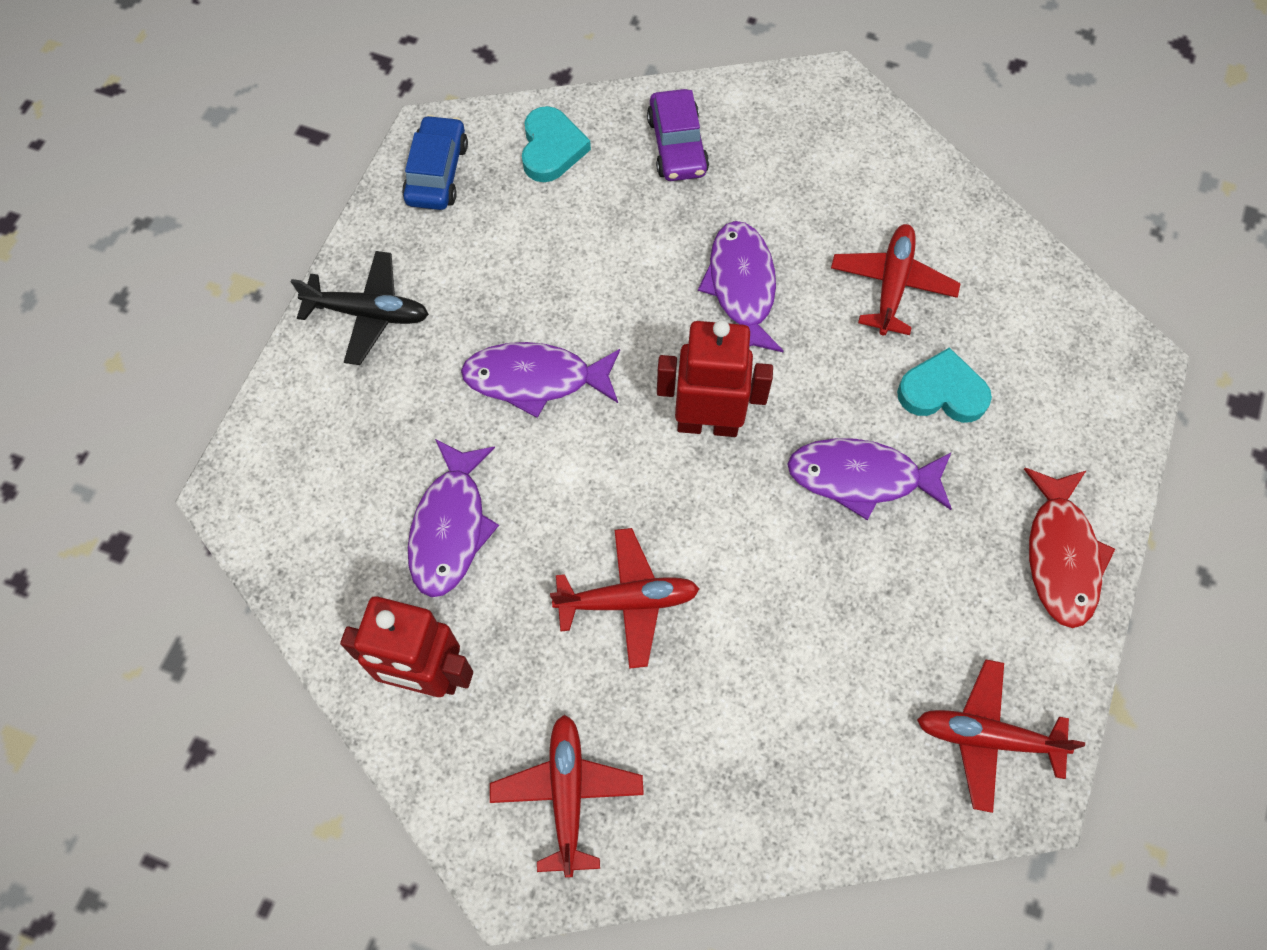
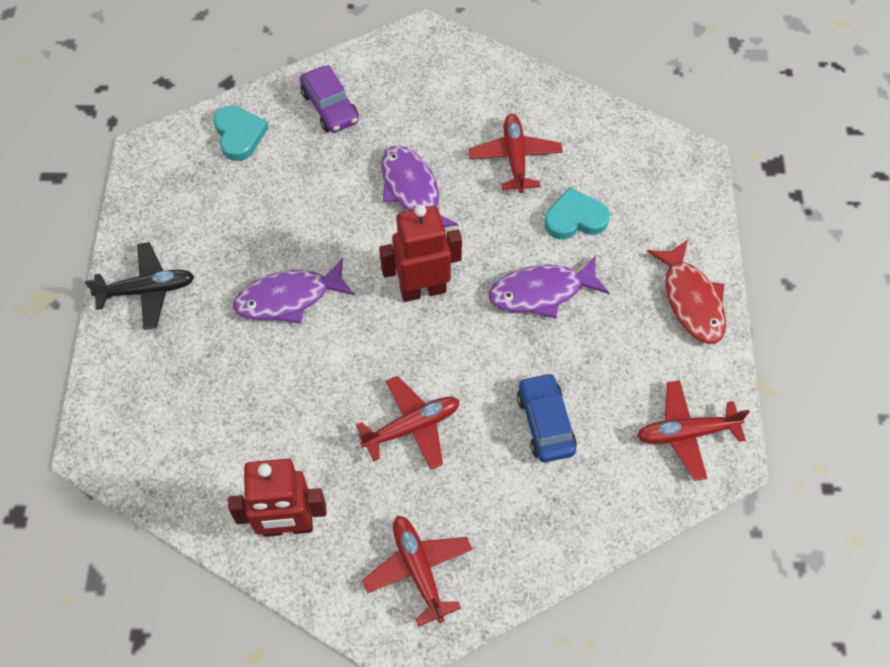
camera: 20 degrees left, 5 degrees down
(437, 173) = (160, 176): blue car -> blue car (545, 423)
(450, 527) = (266, 419): purple fish -> none

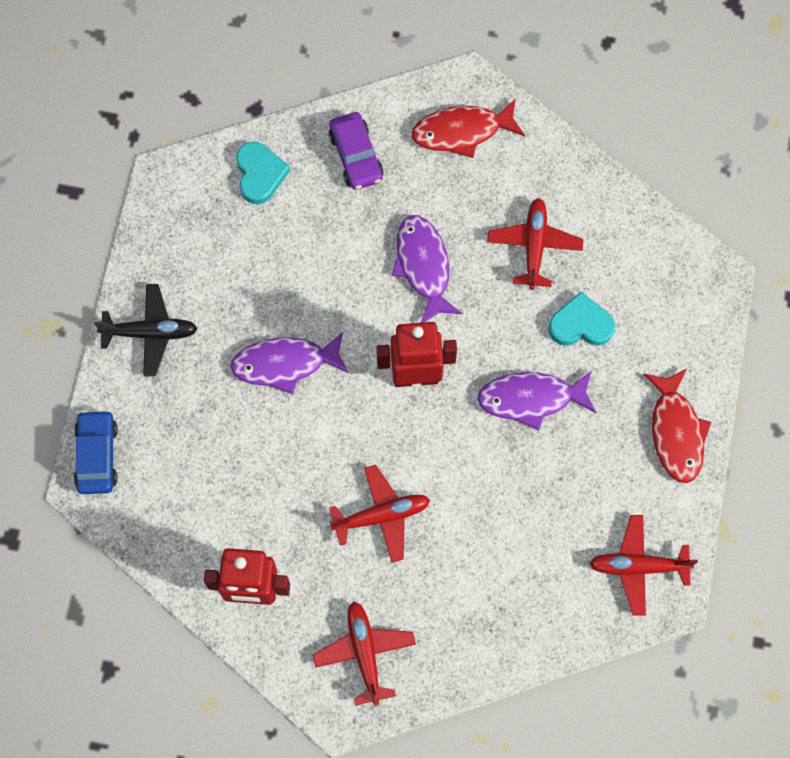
camera: 10 degrees right, 10 degrees up
(427, 73) = (462, 131): none -> red fish
(545, 423) = (507, 533): blue car -> blue car (97, 455)

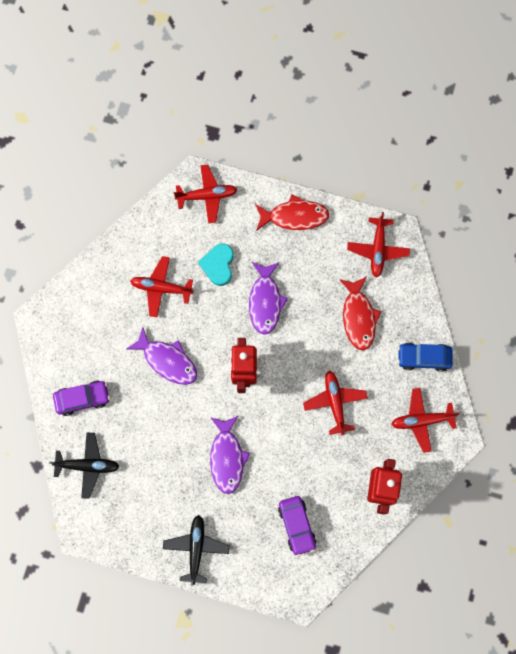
camera: 85 degrees left, 5 degrees up
(97, 455) = (280, 589): blue car -> blue car (423, 358)
(190, 472) = (297, 525): none -> purple car
(260, 174) = (88, 465): turquoise heart -> black plane
(423, 266) = (167, 360): purple fish -> purple fish turned 135 degrees counterclockwise
(462, 131) = (73, 326): red fish -> red fish (358, 317)
(690, 297) = (207, 196): none -> red plane

